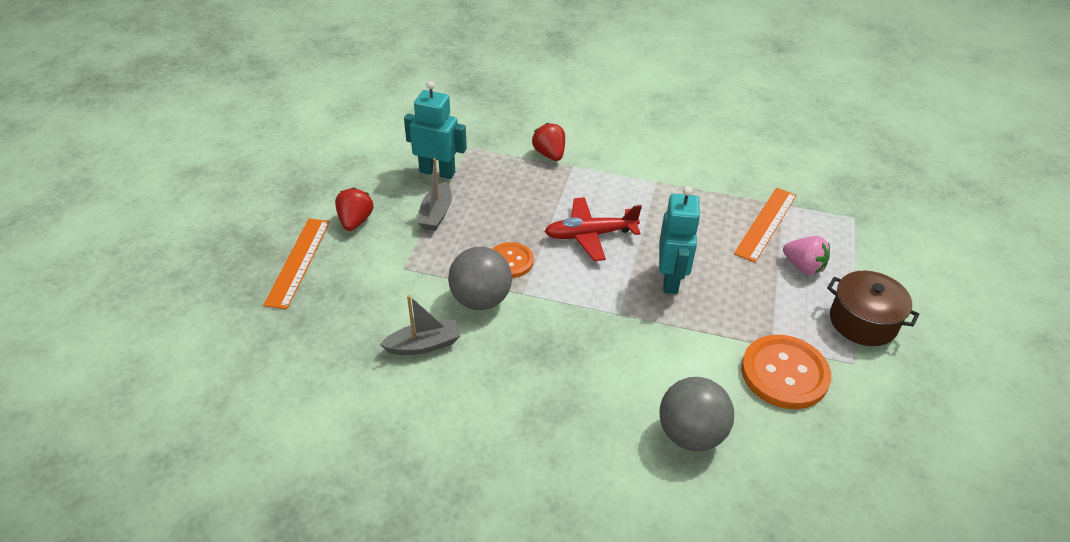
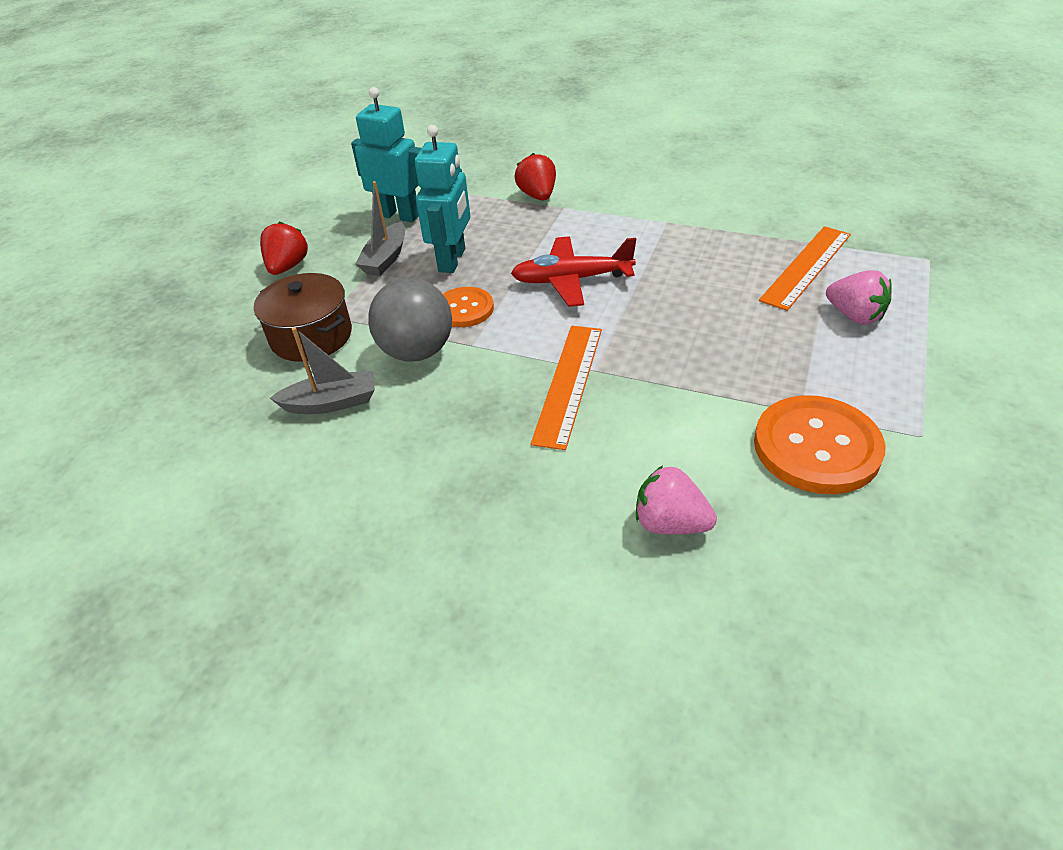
camera: 10 degrees right, 0 degrees up
(298, 262) = (208, 309): orange ruler -> orange ruler (568, 383)
(671, 280) = (669, 330): turquoise robot -> turquoise robot (452, 260)
(690, 434) = (670, 523): grey ball -> pink strawberry
(863, 321) = (937, 383): brown pot -> brown pot (311, 336)

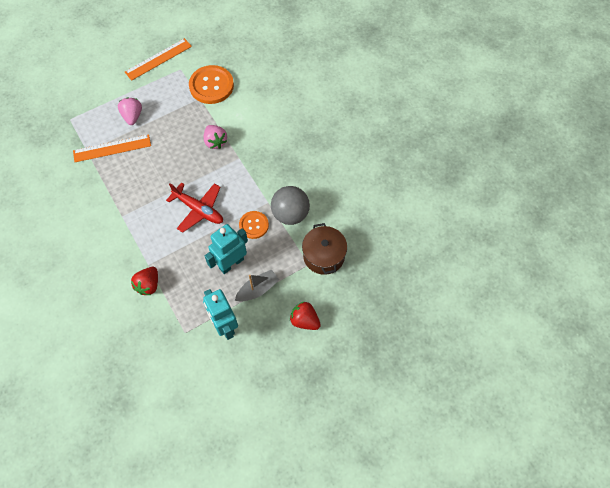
camera: 145 degrees left, 20 degrees up
(287, 267) = (304, 320): red strawberry -> red strawberry turned 75 degrees clockwise
(331, 403) = (338, 210): grey boat -> none
(568, 383) = (253, 159): orange ruler -> orange ruler (158, 59)
(670, 523) = (276, 94): pink strawberry -> pink strawberry (215, 142)

